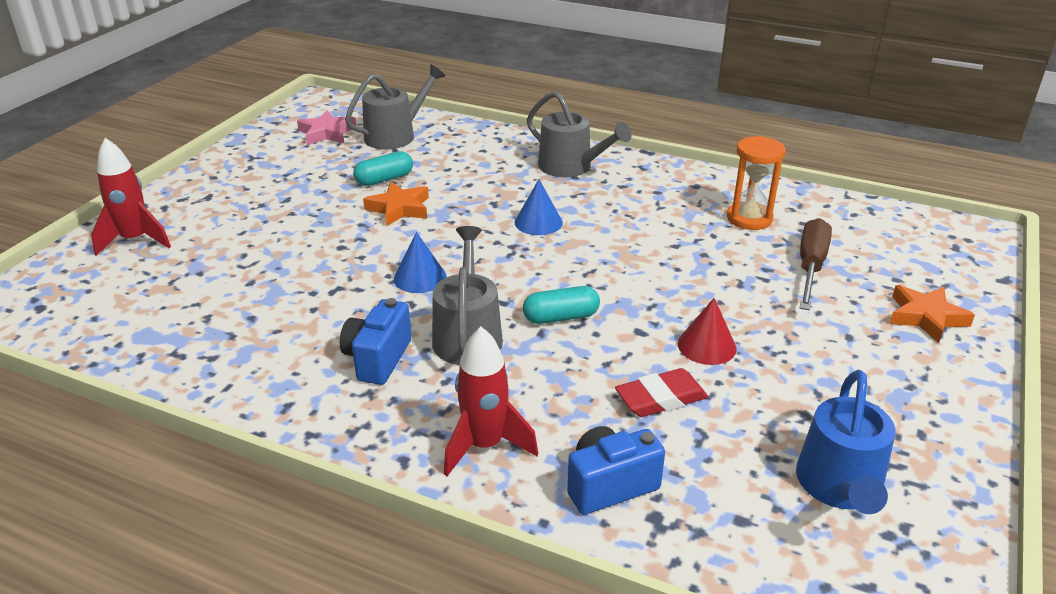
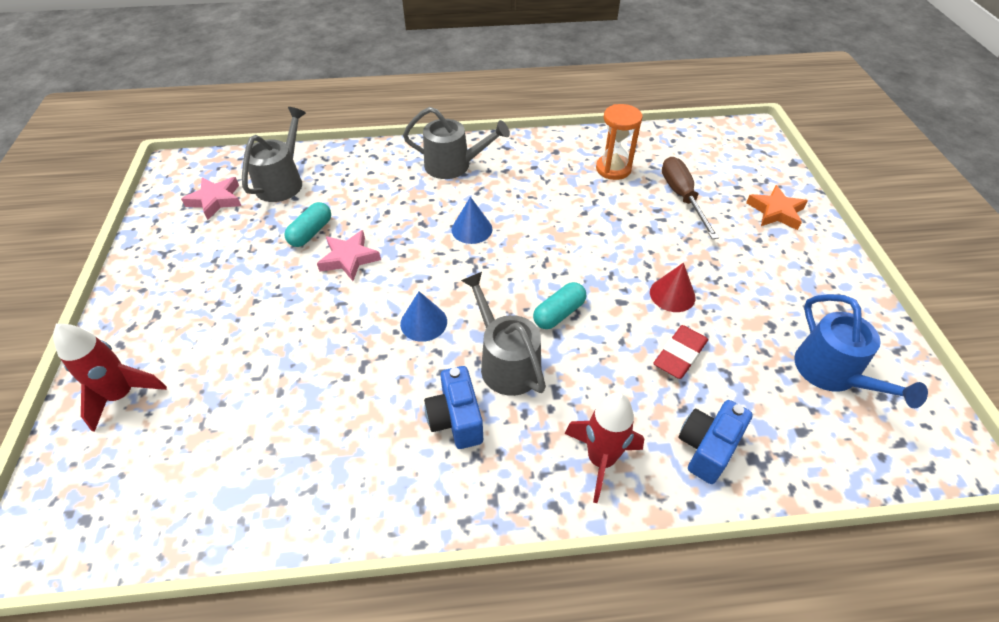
camera: 30 degrees left, 15 degrees up
(399, 208) = (349, 258): orange star -> pink star

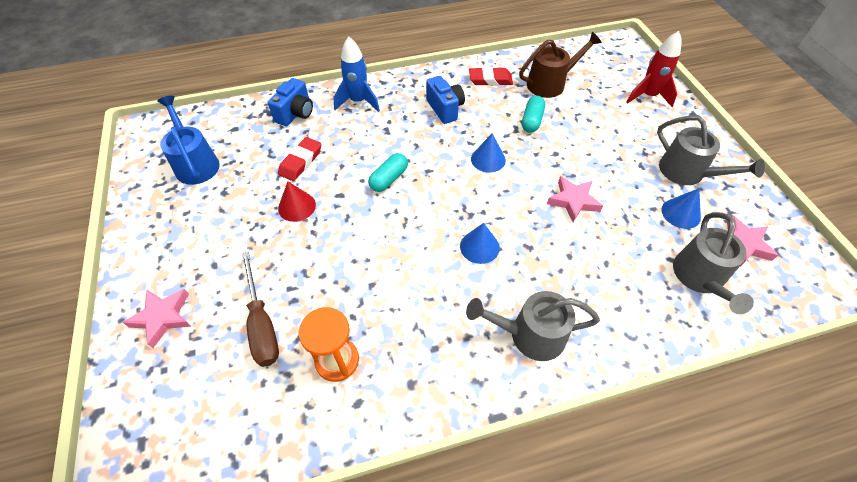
camera: 170 degrees right, 5 degrees up
(245, 232) = (681, 213): none -> blue cone
(255, 449) = (550, 83): none -> brown watering can
(311, 232) = (624, 221): turquoise capsule -> turquoise capsule (532, 121)
(354, 477) = (490, 80): none -> red eraser
(506, 362) = (422, 142): grey watering can -> grey watering can (687, 172)
(600, 460) = (358, 102): red rocket -> blue rocket
(775, 212) = (163, 317): orange star -> pink star

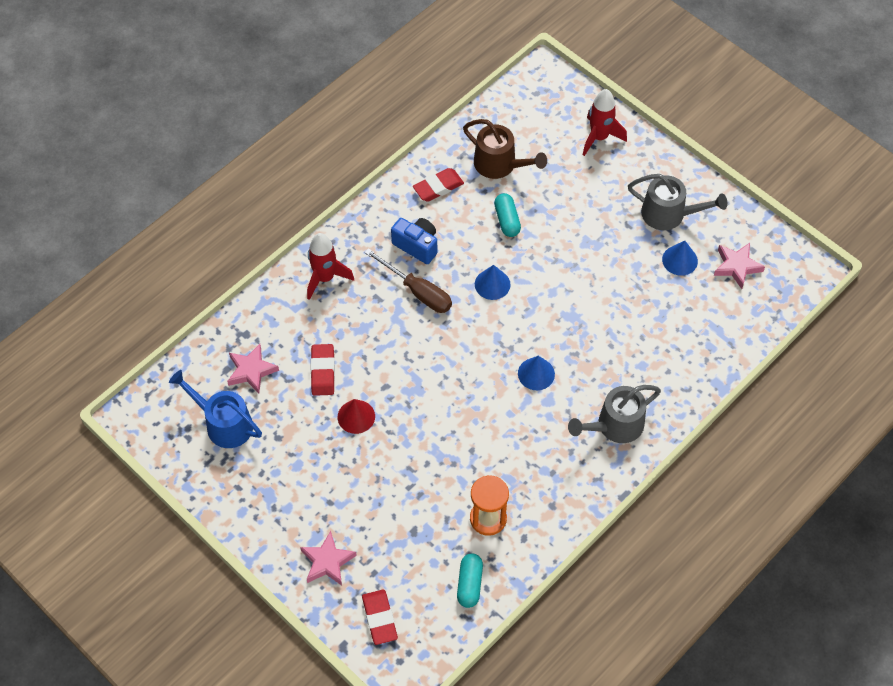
camera: 30 degrees left, 5 degrees up
(153, 405) = (379, 618): none -> red eraser
(262, 324) = (410, 524): brown screwdriver -> brown screwdriver (417, 291)
(296, 114) = (273, 323): blue camera -> none
(358, 102) = (325, 278): blue rocket -> red rocket
(389, 179) = (417, 349): turquoise capsule -> turquoise capsule (469, 584)
(550, 83) = (499, 164): brown watering can -> brown watering can turned 90 degrees clockwise
(573, 201) = (588, 291): pink star -> pink star (251, 371)
(700, 278) = (716, 314): grey watering can -> none

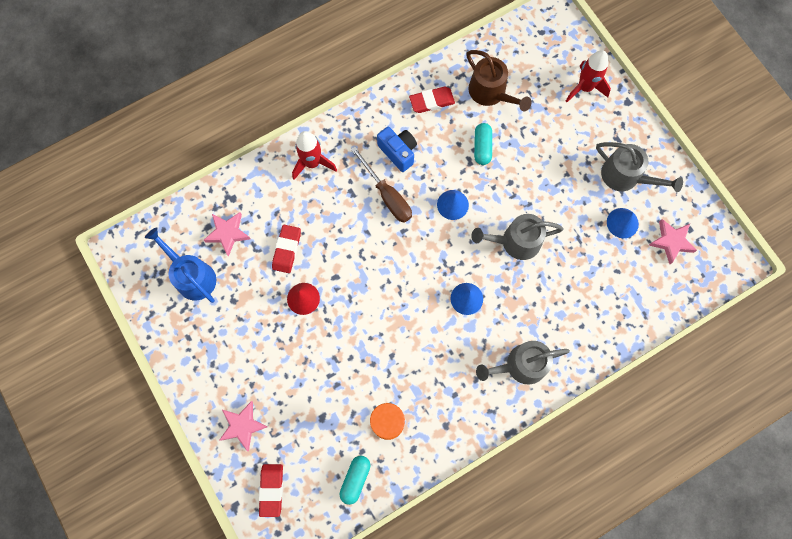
camera: 15 degrees right, 15 degrees up
(572, 305) = (516, 242): none -> grey watering can

